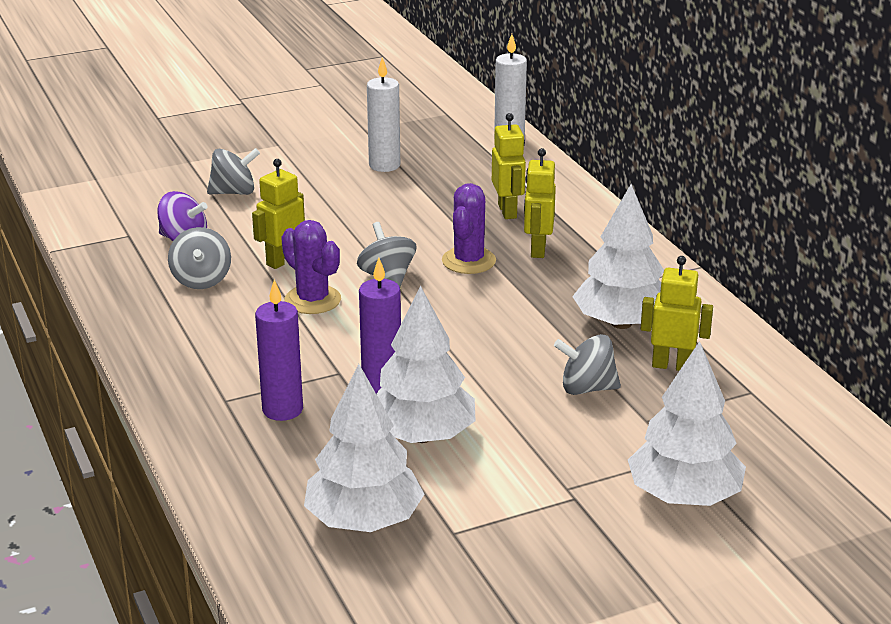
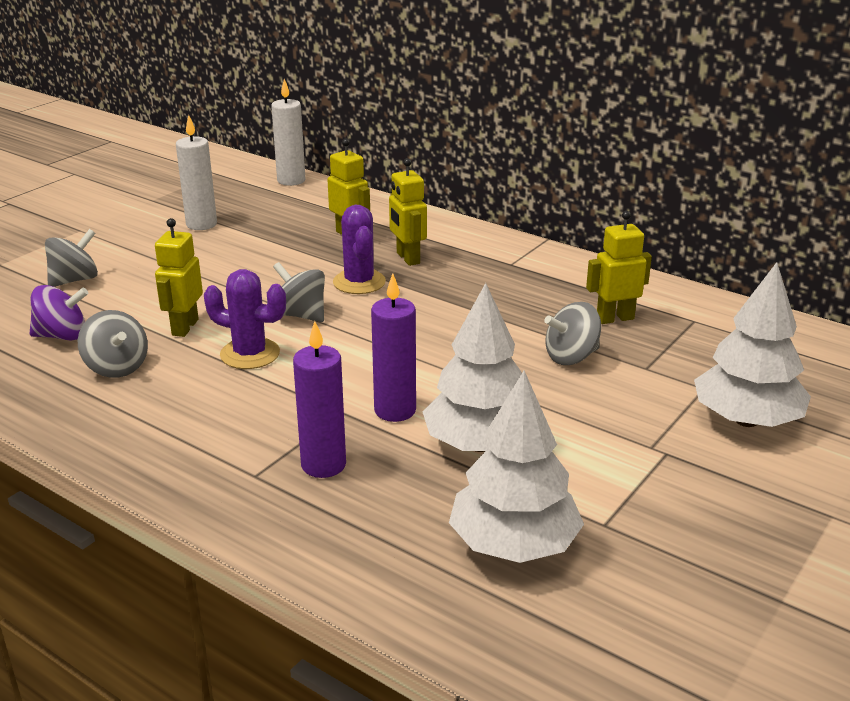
camera: 30 degrees left, 0 degrees up
(621, 323) = (539, 297): white tree -> none

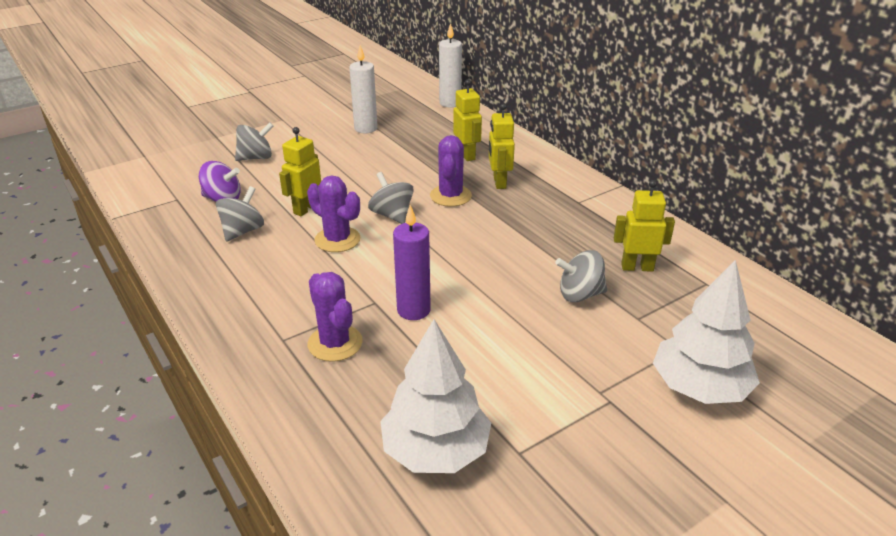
camera: 20 degrees right, 5 degrees up
(117, 367) = (243, 231): grey spinning top -> grey spinning top turned 135 degrees counterclockwise
(323, 465) = (335, 343): purple candle -> purple cactus
(480, 444) = (461, 355): white tree -> none

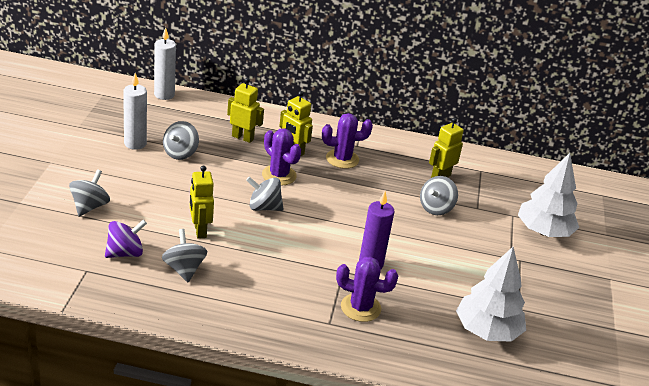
camera: 50 degrees left, 0 degrees up
(337, 240) = (257, 242): purple cactus -> purple cactus (342, 159)
(390, 147) = (180, 153): none -> grey spinning top

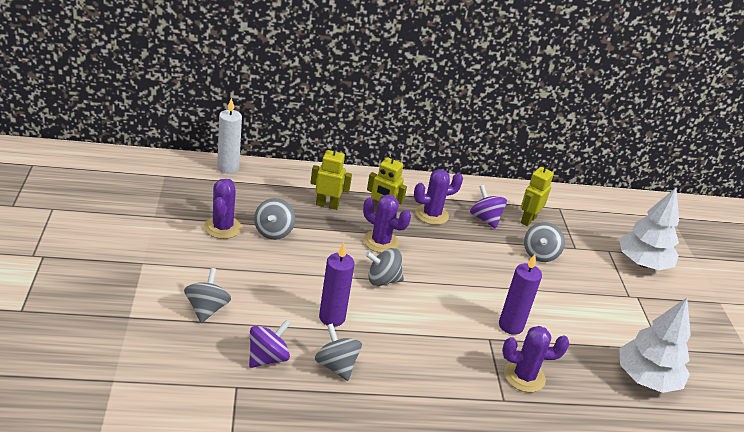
camera: 15 degrees left, 0 degrees up
(135, 143) = (222, 227): white candle -> purple cactus
(199, 230) = (332, 318): yellow robot -> purple candle
(395, 170) = (485, 219): none -> purple spinning top

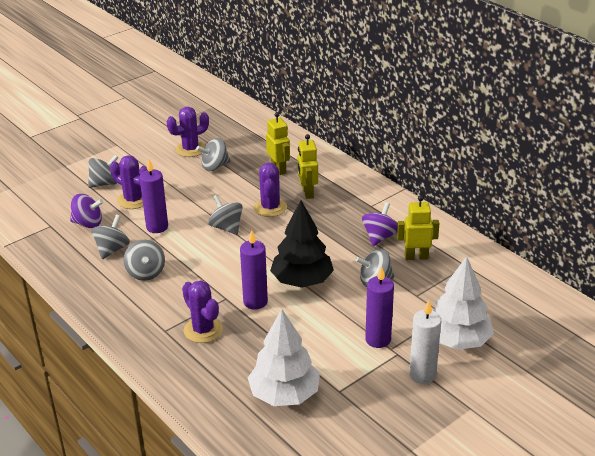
camera: 60 degrees right, 0 degrees up
(228, 167) = (258, 119): white candle -> white candle (422, 375)
(400, 364) = (146, 273): none -> grey spinning top
(431, 214) = (342, 212): purple cactus -> purple cactus (133, 200)
(505, 286) = (302, 281): none -> black tree
(614, 295) = (378, 339): none -> purple candle

